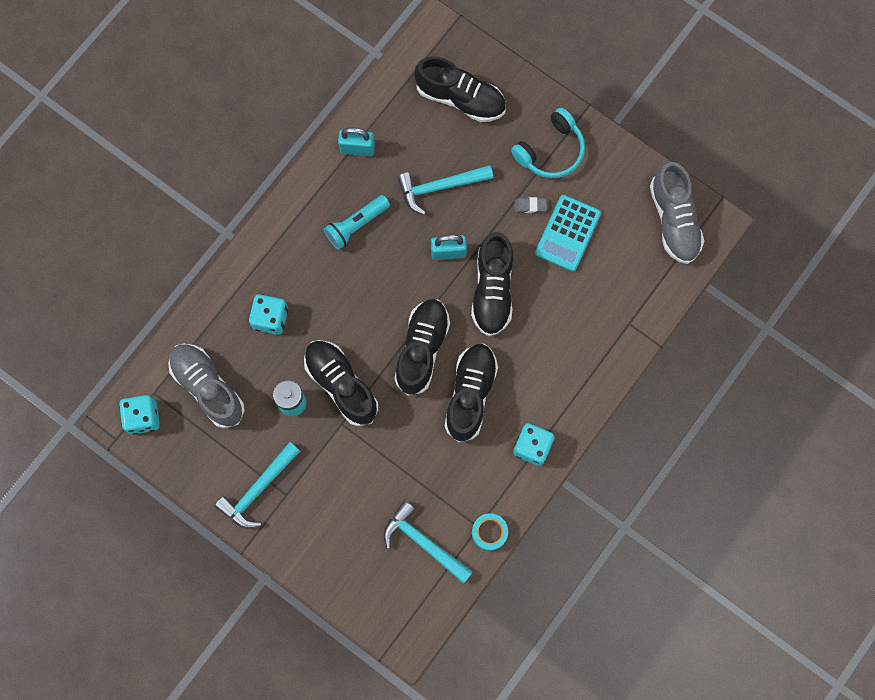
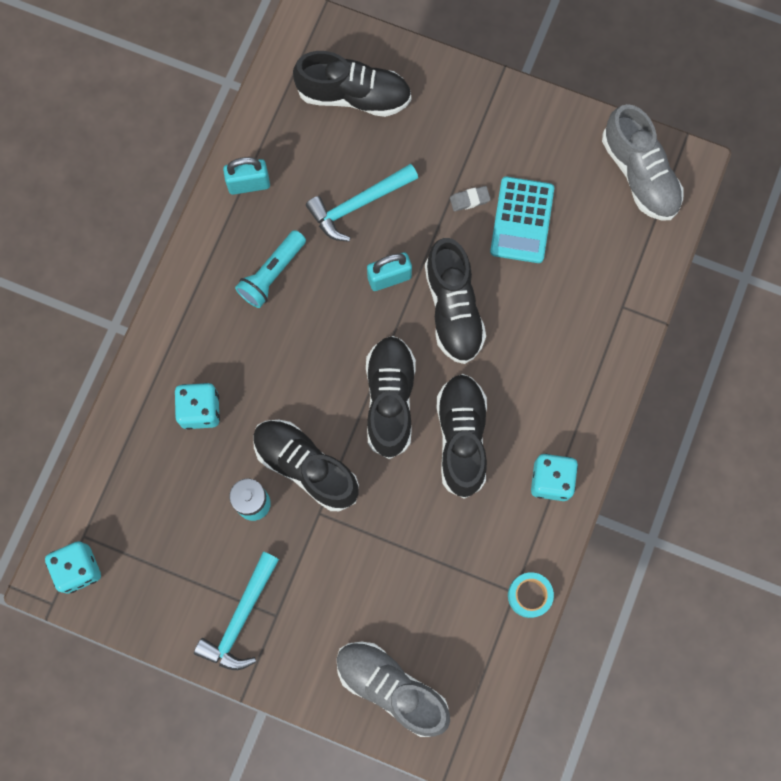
camera: 15 degrees left, 0 degrees up
(208, 387) = (147, 512): grey shoe -> grey shoe (391, 687)
(423, 542) = (455, 628): turquoise hammer -> none
(550, 151) = (475, 130): turquoise headphones -> none

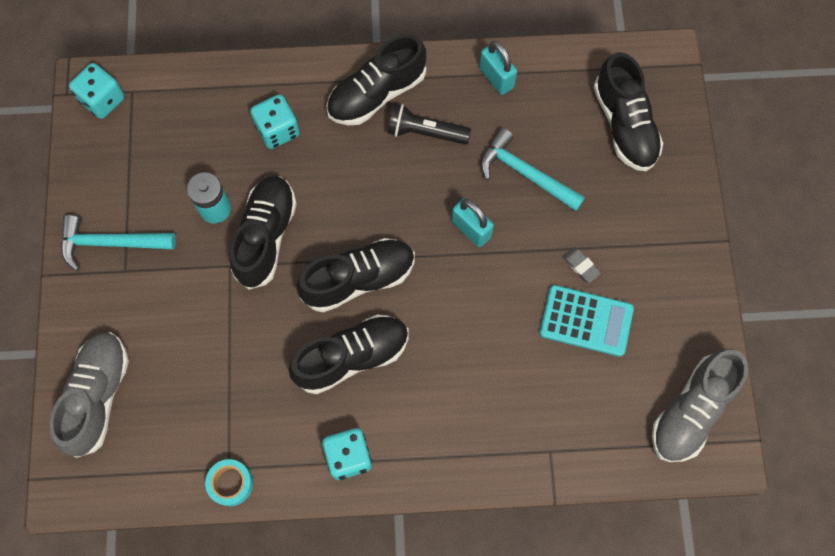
camera: 65 degrees right, 5 degrees down
(272, 274) = (425, 132): turquoise flashlight -> black flashlight
(453, 309) = (469, 297): black shoe -> black shoe (376, 94)
(522, 220) = (586, 321): turquoise calculator -> turquoise calculator turned 150 degrees counterclockwise

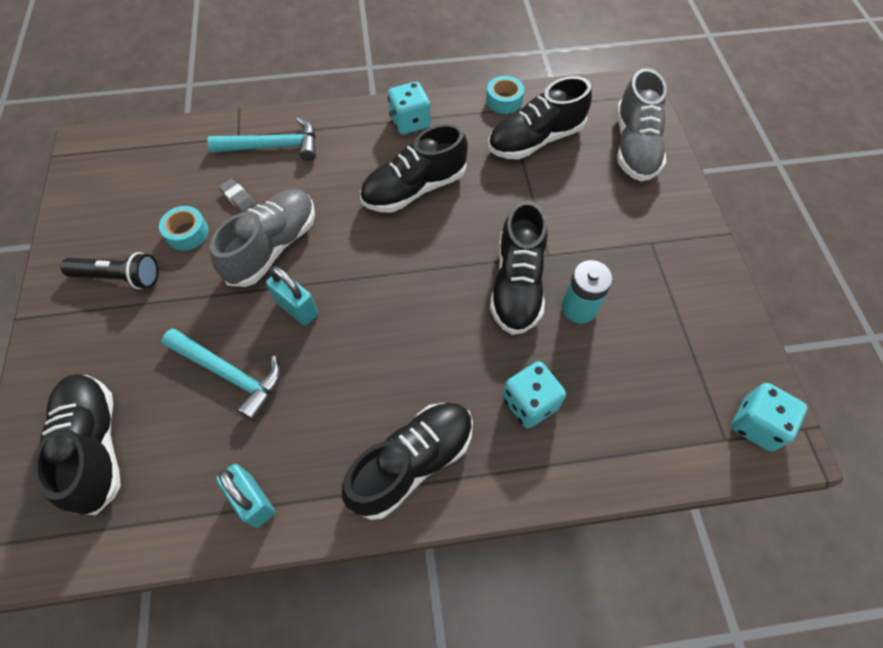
camera: 175 degrees right, 10 degrees down
(111, 243) = (676, 266): turquoise hammer -> turquoise hammer (273, 147)
(359, 279) = (414, 252): black shoe -> black shoe (535, 140)
(425, 132) = (348, 415): black flashlight -> black flashlight (119, 277)
(581, 266) = (183, 281): grey eraser -> grey eraser (238, 197)
(586, 321) = (187, 233): turquoise calculator -> turquoise tape
(691, 411) = (105, 171): grey shoe -> grey shoe (273, 247)

